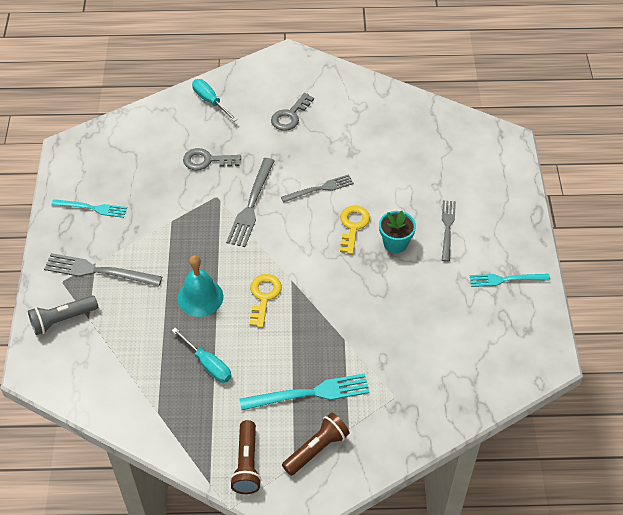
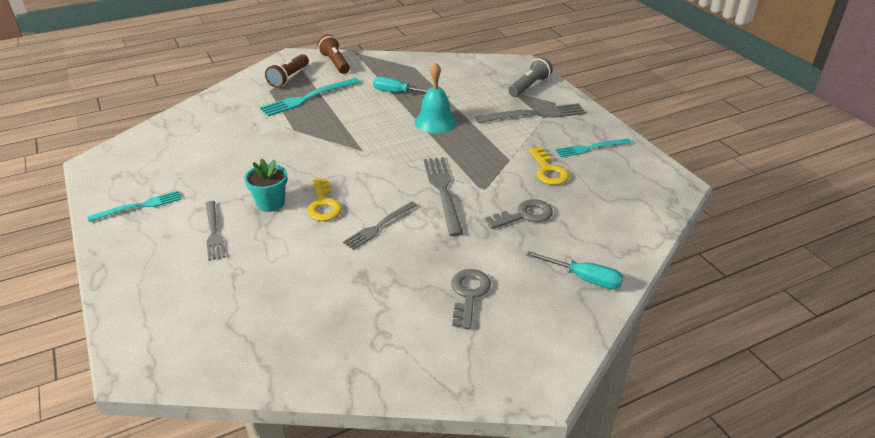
camera: 155 degrees right, 15 degrees down
(264, 296) = (381, 135): yellow key -> yellow key (548, 170)

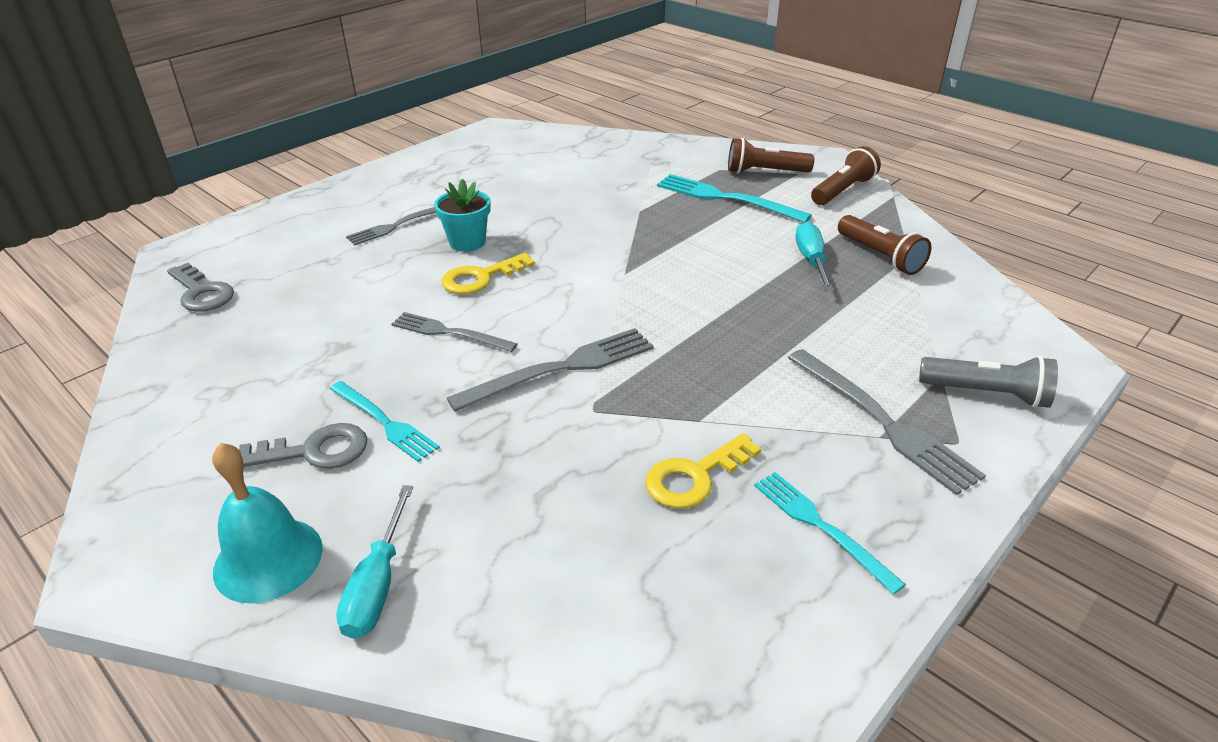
camera: 70 degrees right, 0 degrees up
(139, 206) = (428, 173): turquoise fork -> turquoise fork (384, 422)
(409, 74) = (880, 256): none -> brown flashlight
(435, 122) = (756, 315): turquoise bell -> turquoise bell (268, 559)
(524, 215) = (537, 472): grey key -> grey key (201, 293)

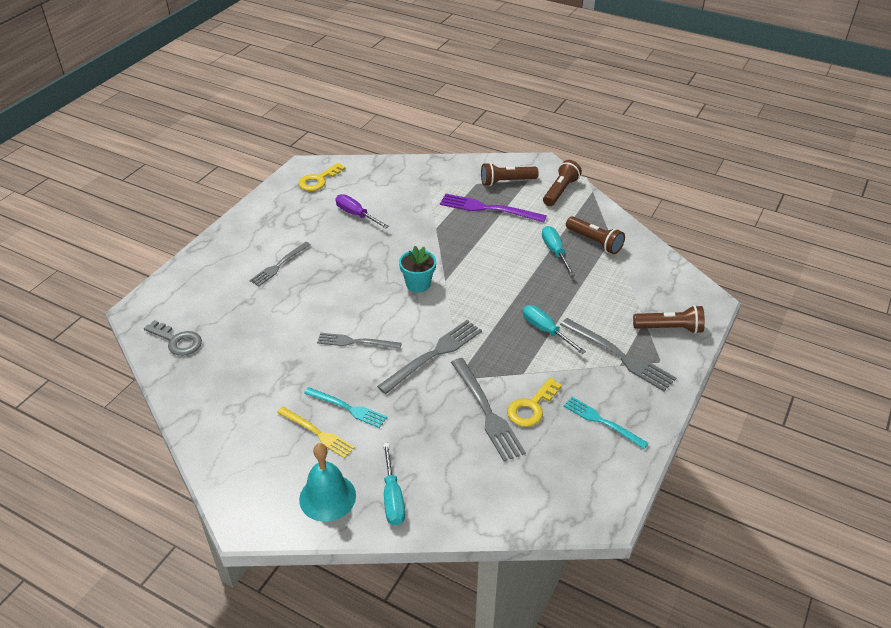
camera: 15 degrees left, 5 degrees up
(315, 451) = (317, 433): grey key -> yellow fork
(467, 242) = (334, 272): turquoise flower pot -> turquoise flower pot (418, 284)
(480, 278) = (356, 298): yellow key -> yellow key (318, 180)
(534, 183) = (356, 215): none -> purple screwdriver
(611, 469) = (486, 411): none -> grey fork
(726, 198) = (488, 209): turquoise fork -> purple fork
(760, 363) = (545, 330): none -> turquoise screwdriver
(986, 394) = (669, 328): grey flashlight -> brown flashlight

